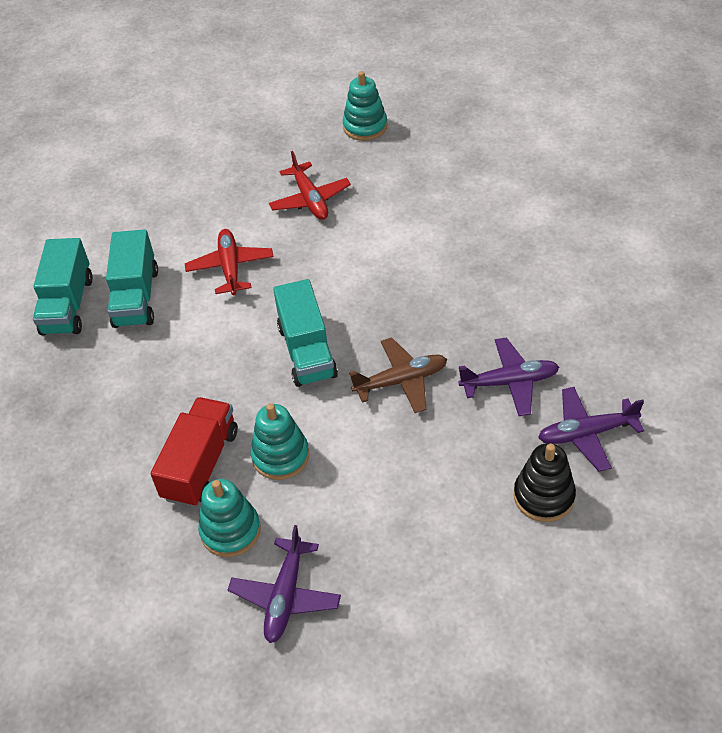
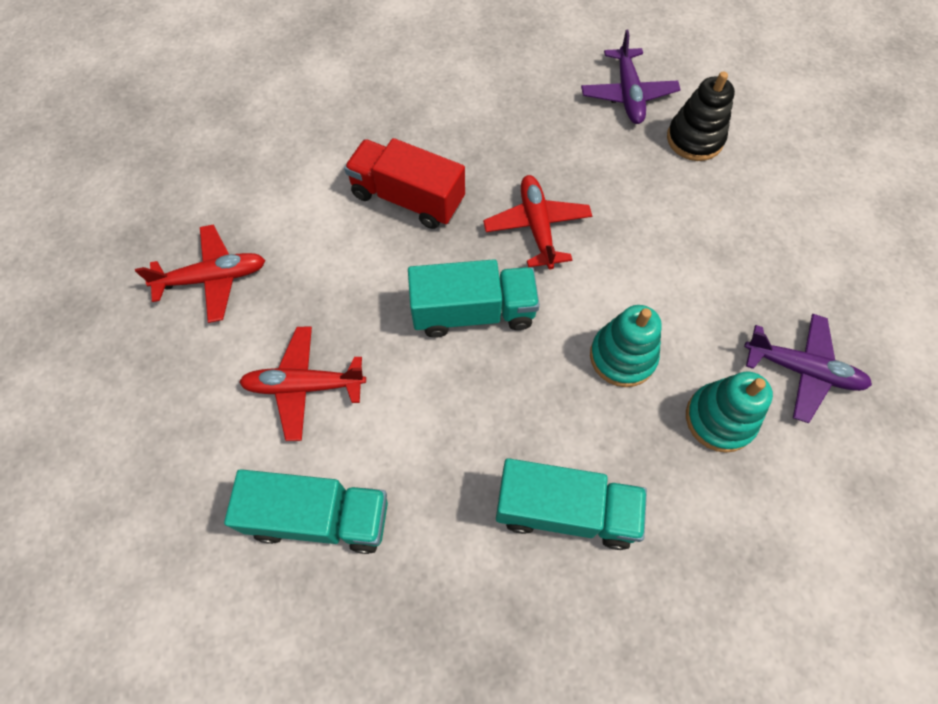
camera: 85 degrees left, 15 degrees up
(68, 305) = (303, 625): turquoise truck -> turquoise truck (565, 511)
(201, 464) = (624, 446): red truck -> red truck (407, 198)
(365, 127) = (102, 200): turquoise stacking toy -> none
(401, 381) = (537, 226): brown plane -> red plane
(510, 382) = (557, 137): purple plane -> none

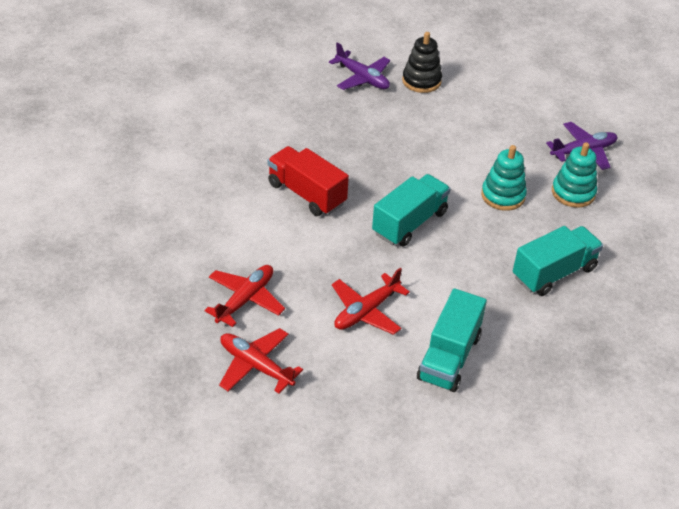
camera: 45 degrees left, 20 degrees down
(319, 517) = (449, 357): turquoise truck -> turquoise truck turned 150 degrees clockwise
(407, 198) = (306, 194): red truck -> red truck turned 60 degrees clockwise
(537, 226) = (392, 166): red plane -> red plane (256, 366)

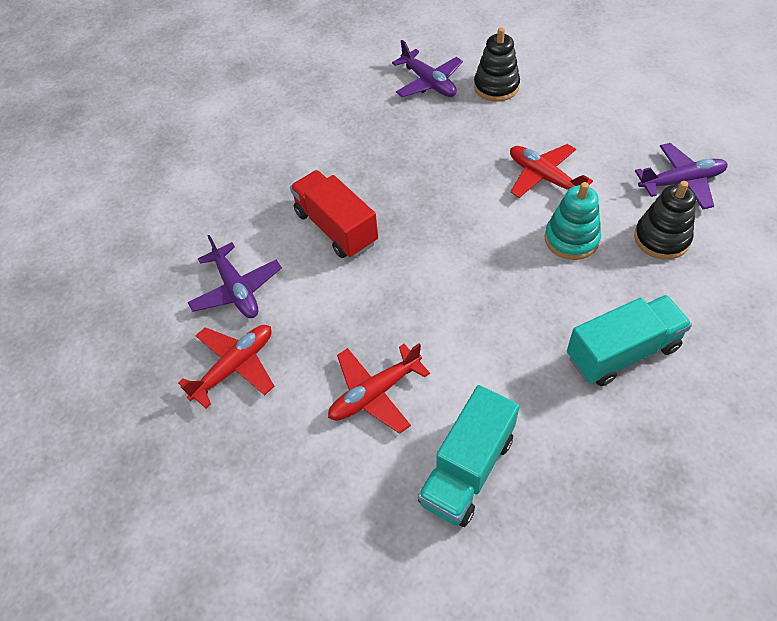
camera: 15 degrees right, 10 degrees up
(232, 243) = (237, 289): none -> purple plane
(256, 366) = (225, 462): red plane -> red plane (543, 177)
(409, 223) = (450, 272): turquoise truck -> none
(573, 193) = (661, 238): turquoise stacking toy -> black stacking toy

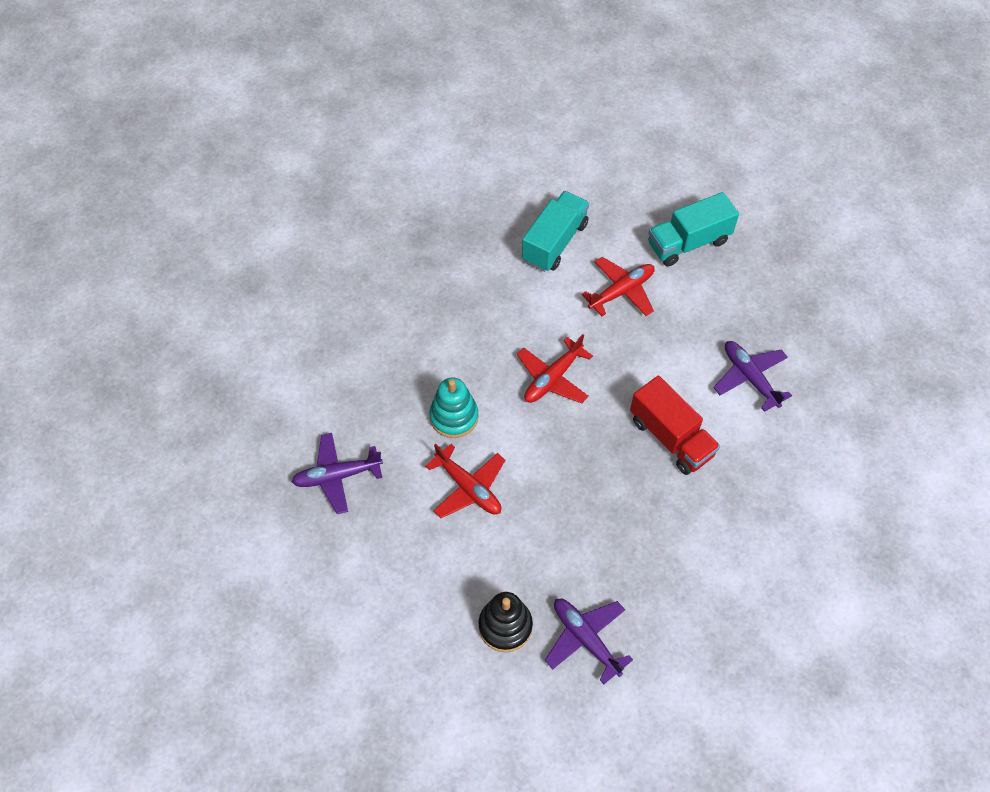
camera: 175 degrees right, 5 degrees up
(235, 367) = (733, 313): red plane -> red plane (552, 378)
(622, 352) = (433, 316): turquoise truck -> turquoise truck (688, 243)
(661, 238) = (374, 414): black stacking toy -> none

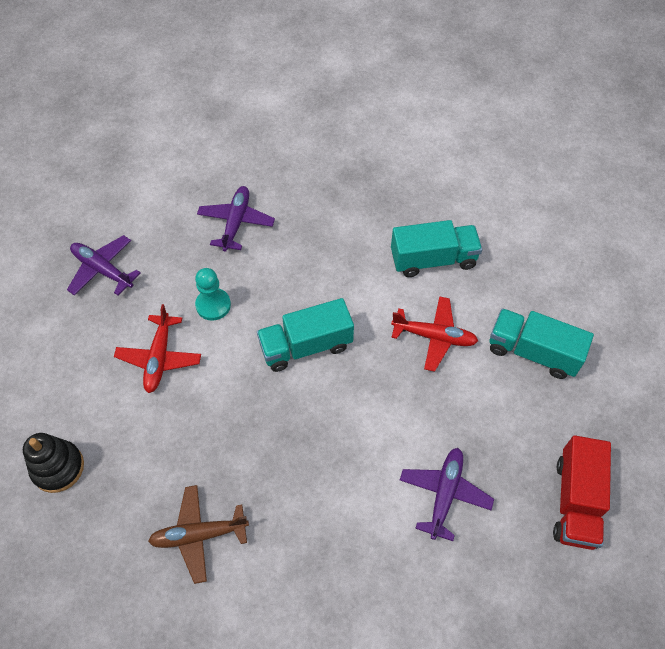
camera: 50 degrees right, 0 degrees up
(454, 417) = (213, 305): turquoise stacking toy -> turquoise pawn
(552, 378) = (306, 346): red plane -> turquoise truck
(585, 639) = (87, 535): purple plane -> purple plane (236, 222)
(650, 558) = (198, 535): none -> brown plane
(671, 437) = (328, 471): red truck -> red truck (575, 501)

